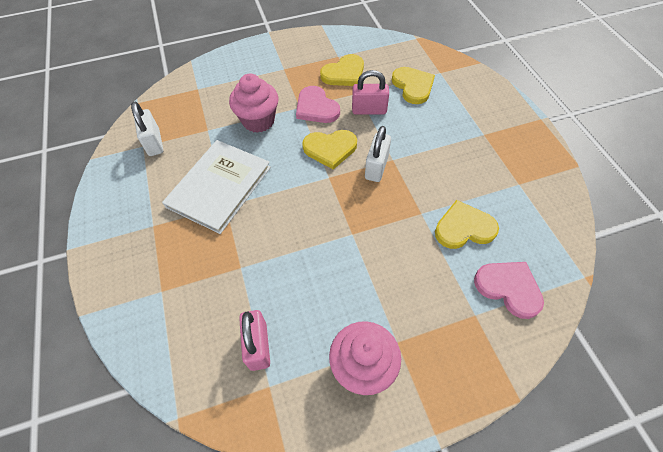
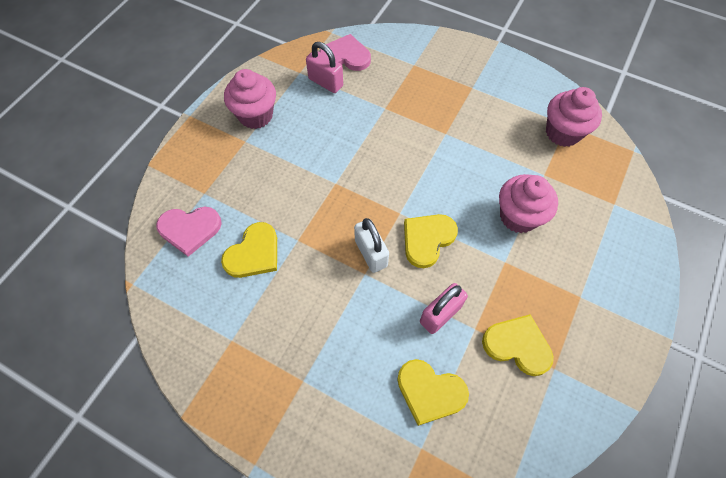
camera: 135 degrees right, 5 degrees up
(154, 143) = (562, 133): white padlock -> pink cupcake
(219, 187) = (468, 141): white book -> none
(316, 108) = (490, 274): pink heart -> pink heart (345, 56)
(344, 73) = (517, 345): yellow heart -> yellow heart turned 105 degrees clockwise

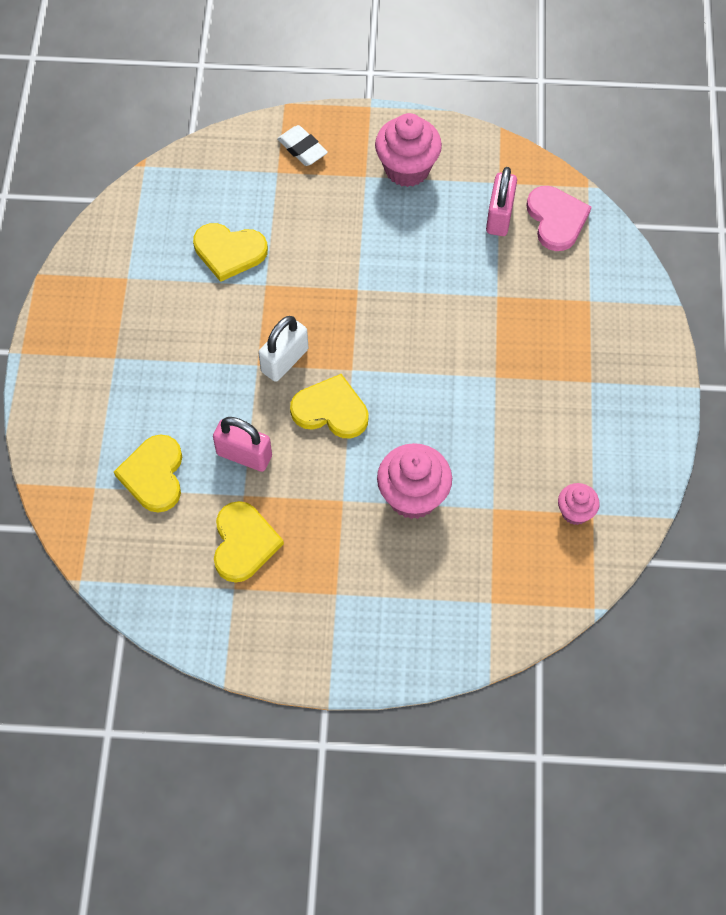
camera: 65 degrees right, 0 degrees up
(190, 229) = (227, 182): pink heart -> none
(195, 169) = (302, 149): none -> white eraser
(562, 133) = (575, 512): pink cupcake -> pink cupcake, size x0.56

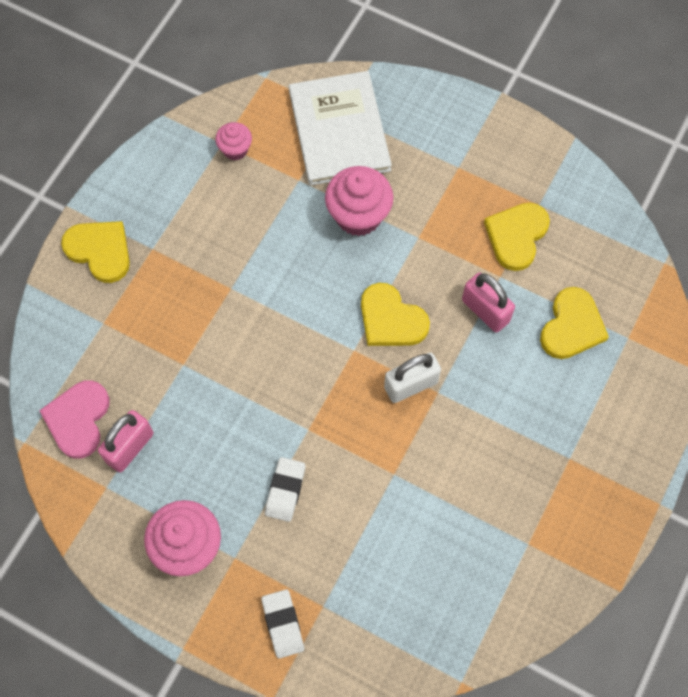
camera: 155 degrees left, 5 degrees up
(229, 252) = (414, 528): yellow heart -> yellow heart (100, 251)
(351, 236) = (285, 490): none -> white eraser
(482, 580) = (339, 130): none -> white book

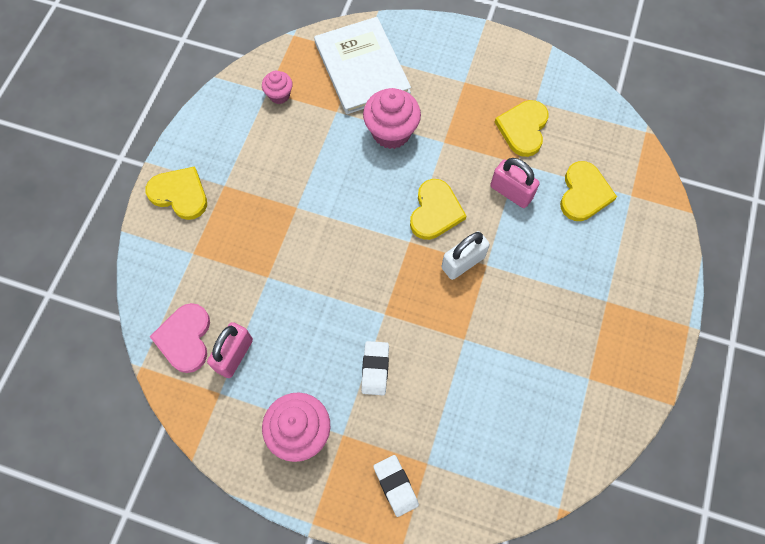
camera: 10 degrees left, 0 degrees up
(391, 319) = (435, 211): yellow heart -> yellow heart turned 105 degrees counterclockwise

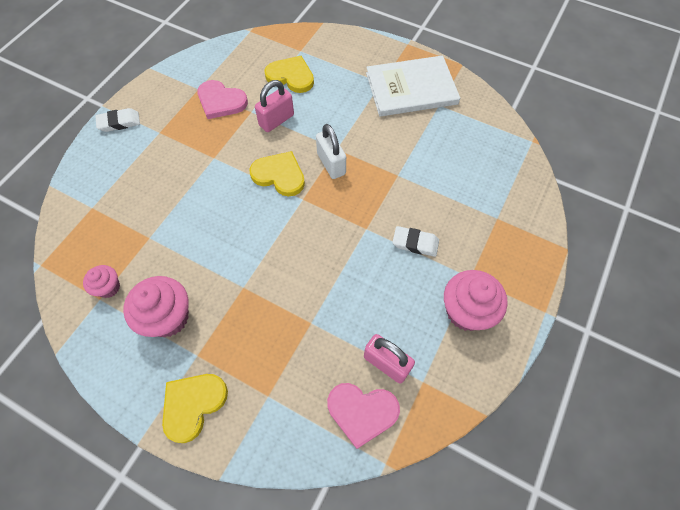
camera: 80 degrees left, 5 degrees down
(361, 67) = (108, 209): white book -> white book (411, 88)
(391, 132) = (189, 195): pink cupcake -> pink cupcake (168, 317)
(395, 486) = (515, 243): white eraser -> white eraser (119, 122)
(523, 129) = (221, 101): yellow heart -> pink heart

